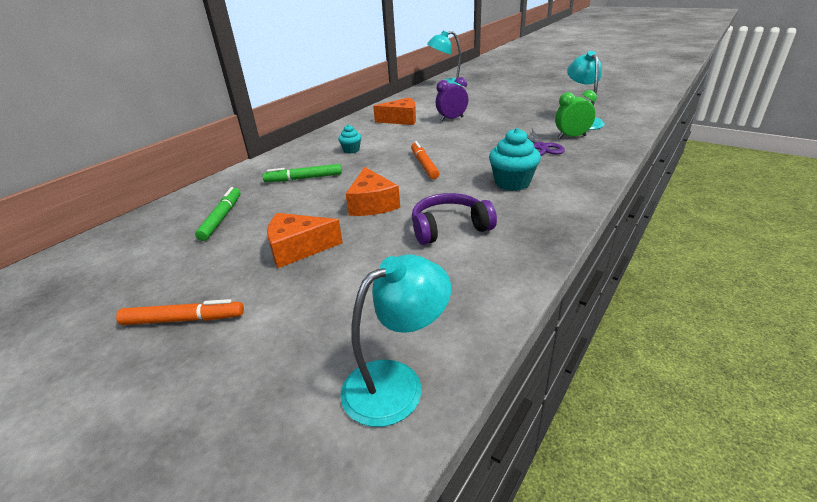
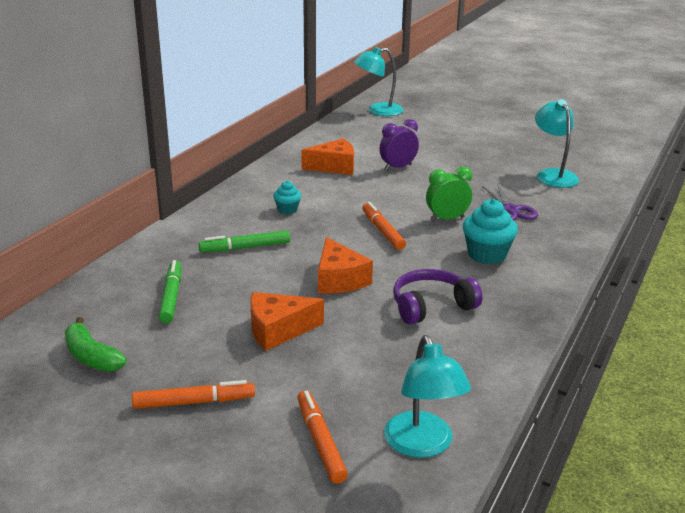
camera: 10 degrees left, 5 degrees down
(121, 270) = (91, 356): none -> green banana
(286, 372) = (320, 441): none -> orange marker
(396, 382) = (422, 445): turquoise lamp -> turquoise lamp turned 120 degrees clockwise
(572, 137) = (544, 197): green clock -> green clock (447, 219)

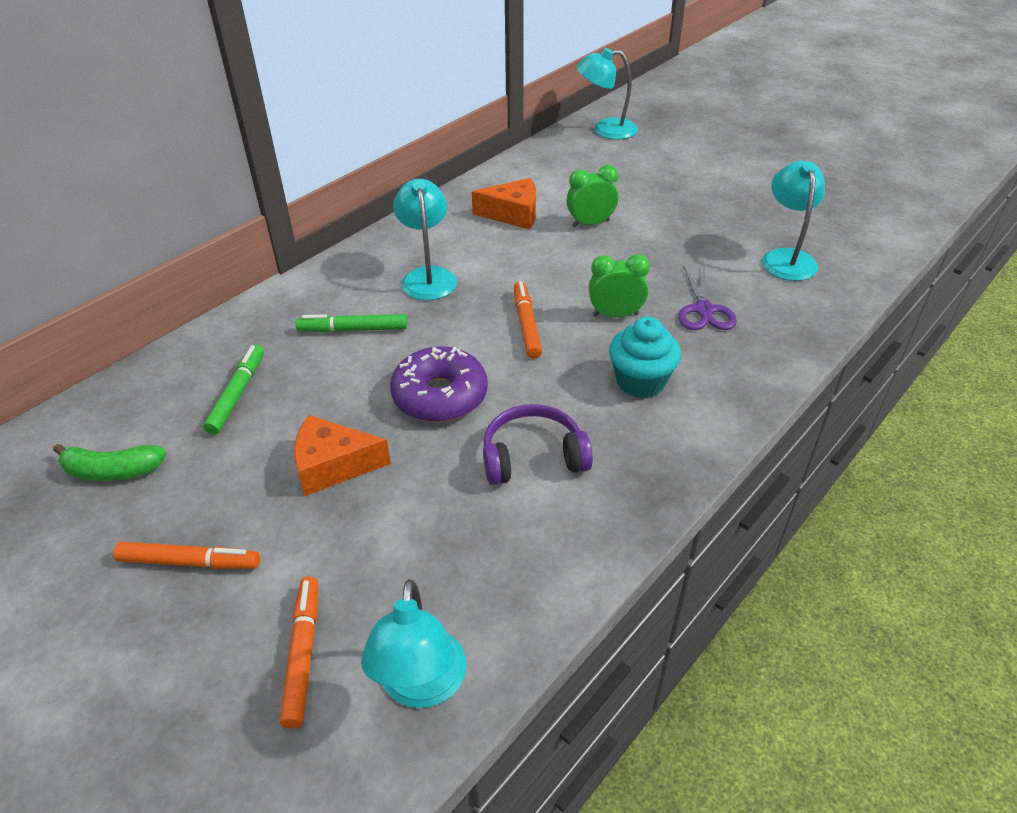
camera: 15 degrees right, 15 degrees up
(91, 356) = (112, 471): green banana -> green banana turned 60 degrees counterclockwise
(287, 210) = (428, 276): turquoise cupcake -> turquoise lamp
(339, 279) = (440, 396): orange cheese -> purple donut
(398, 167) = (590, 224): purple clock -> green clock

